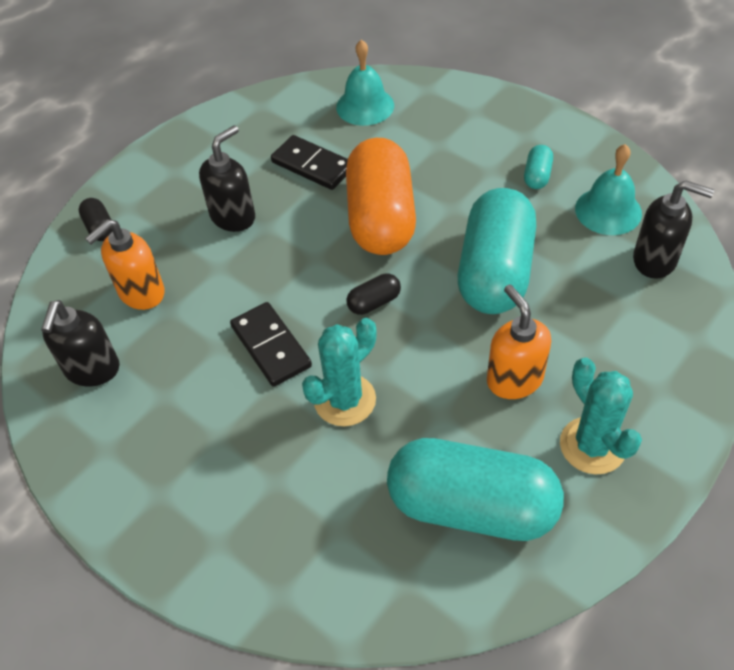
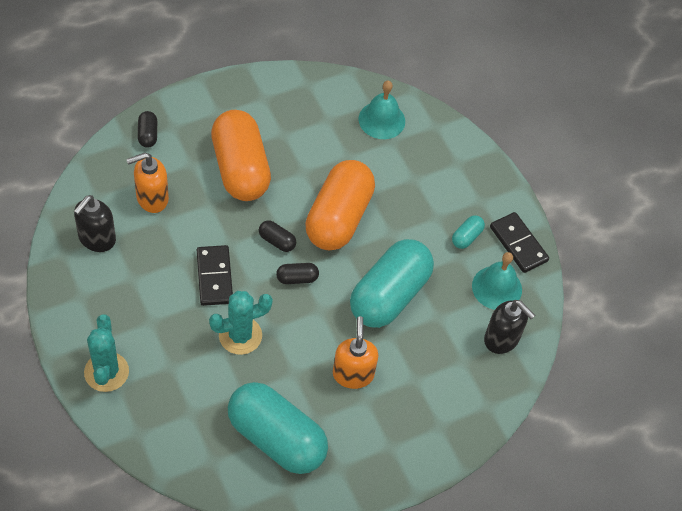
camera: 15 degrees right, 5 degrees up
(233, 216) = (240, 168): black soap dispenser -> orange capsule
(312, 165) = (316, 153): black domino -> black domino (518, 244)
(324, 273) = (277, 241): none -> black capsule
(592, 445) = (372, 439): turquoise cactus -> turquoise cactus (106, 372)

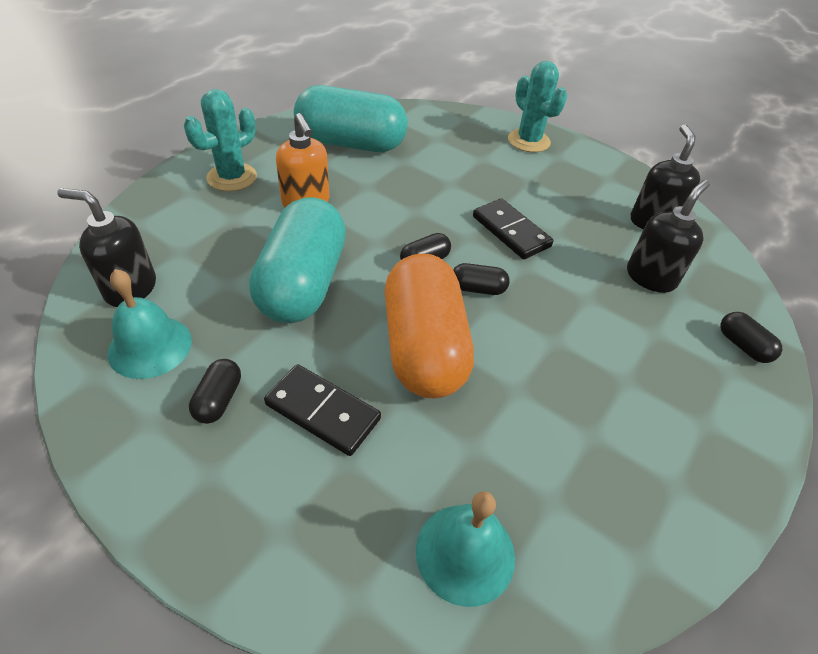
camera: 155 degrees right, 10 degrees down
(152, 198) = (651, 277): orange soap dispenser -> black soap dispenser
(240, 168) = (598, 354): orange capsule -> none
(240, 335) = (441, 196): turquoise cactus -> turquoise cactus (232, 177)
(466, 237) = (218, 399): turquoise capsule -> black capsule
(518, 244) = (123, 425): black domino -> black domino (322, 412)

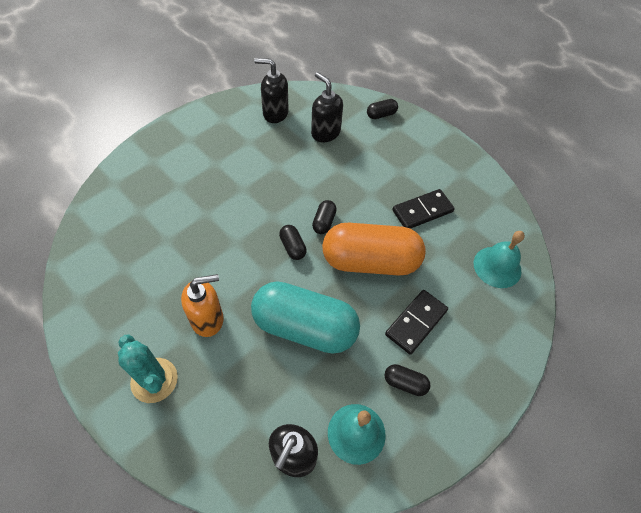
camera: 80 degrees left, 10 degrees up
(351, 143) = (127, 276): turquoise capsule -> none
(511, 231) = (270, 190): black domino -> black domino (422, 211)
(528, 141) = (163, 150): turquoise cactus -> none

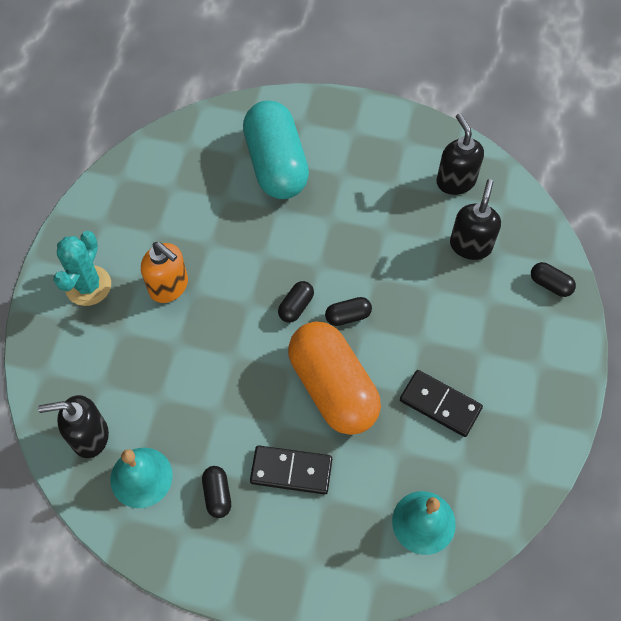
camera: 60 degrees right, 5 degrees up
(304, 327) = (216, 371): turquoise capsule -> turquoise capsule (276, 164)

